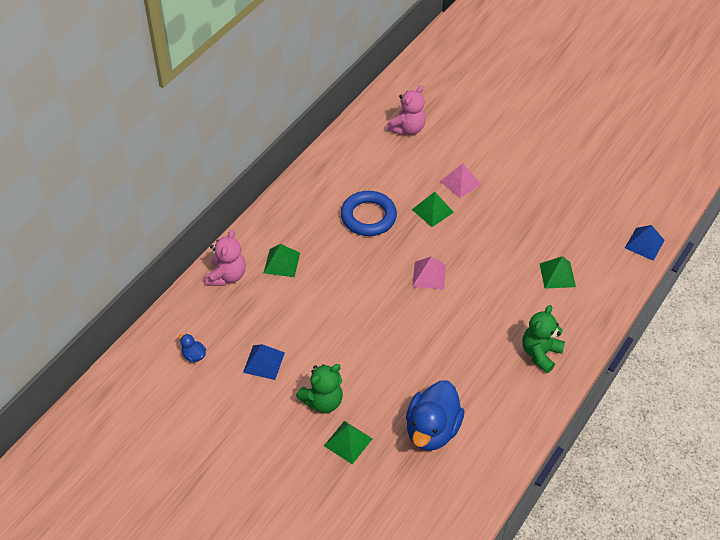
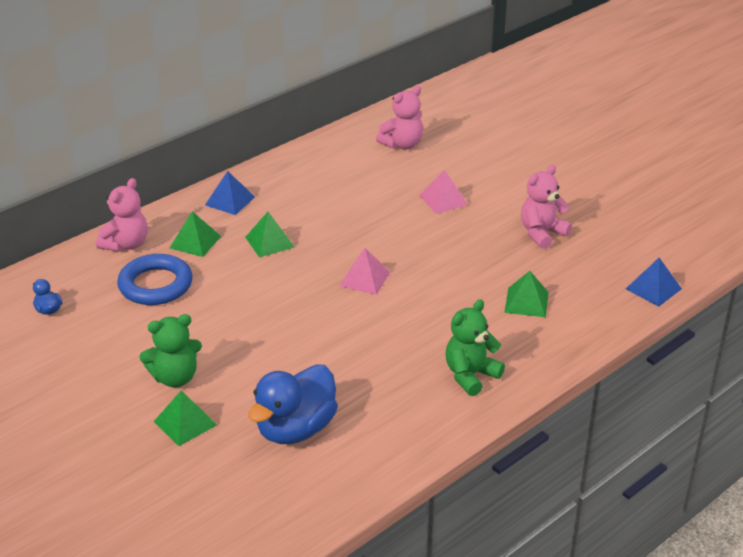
camera: 15 degrees right, 15 degrees down
(264, 362) = (125, 329): blue pyramid -> blue pyramid (230, 201)
(368, 217) = (318, 215): blue ring -> blue ring (155, 285)
(432, 211) = (397, 220): green pyramid -> green pyramid (269, 242)
(546, 204) = (542, 233): none -> pink teddy bear

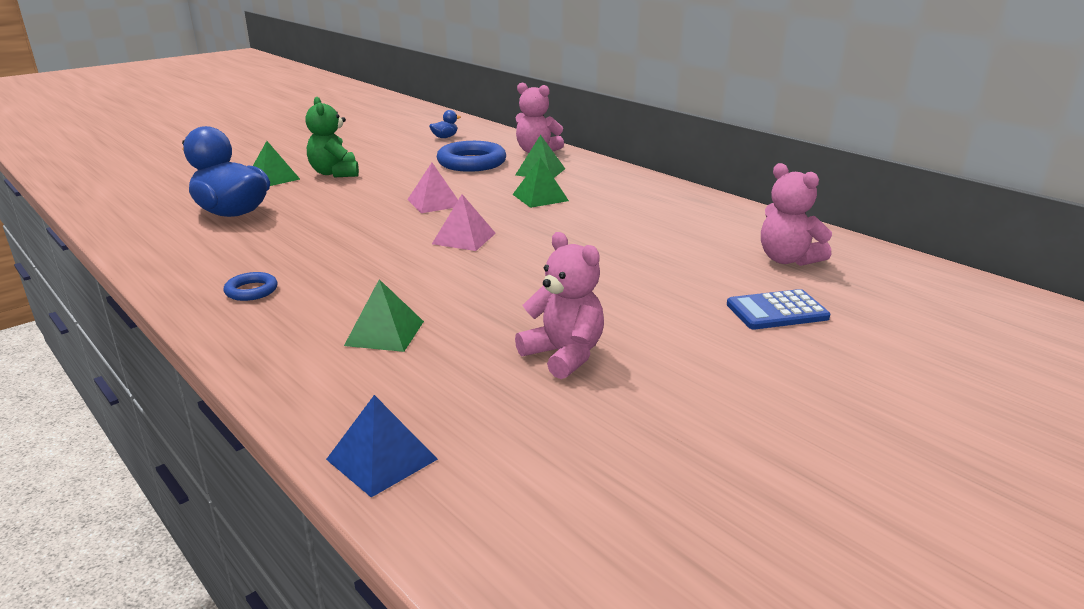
camera: 90 degrees right, 10 degrees down
(230, 201) = (617, 181): blue pyramid -> none
(443, 200) = (647, 283): pink pyramid -> pink pyramid (434, 203)
(470, 375) = (251, 291): green teddy bear -> blue ring
(477, 159) = (777, 311): none -> blue calculator

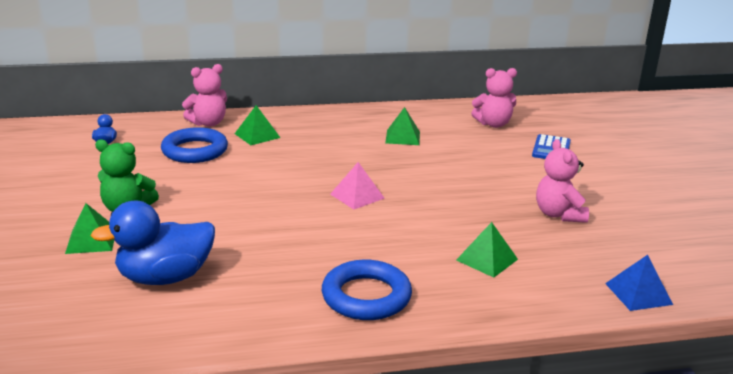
camera: 60 degrees left, 0 degrees up
(251, 291) = (366, 296): blue ring -> blue ring, size x2.01
(434, 203) = (269, 187): pink pyramid -> none
(540, 197) = (311, 151): green pyramid -> green pyramid (402, 137)
(564, 355) = (558, 214): pink teddy bear -> pink teddy bear turned 90 degrees counterclockwise

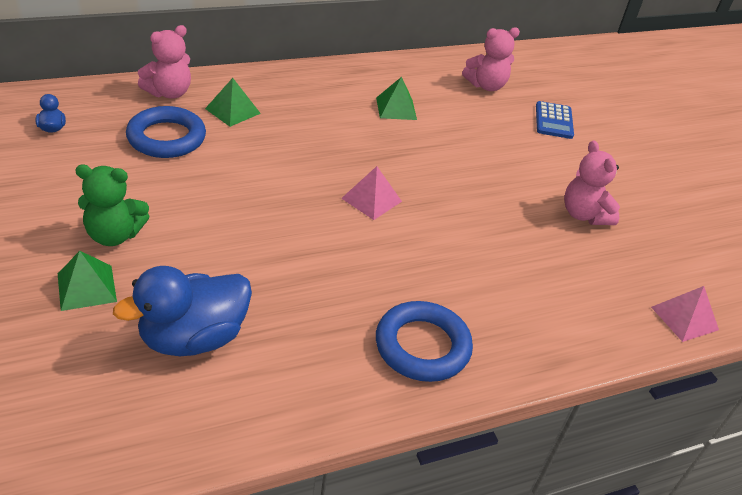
camera: 15 degrees left, 15 degrees up
(487, 259) = (530, 283): green pyramid -> none
(638, 293) = (684, 318): blue pyramid -> pink pyramid

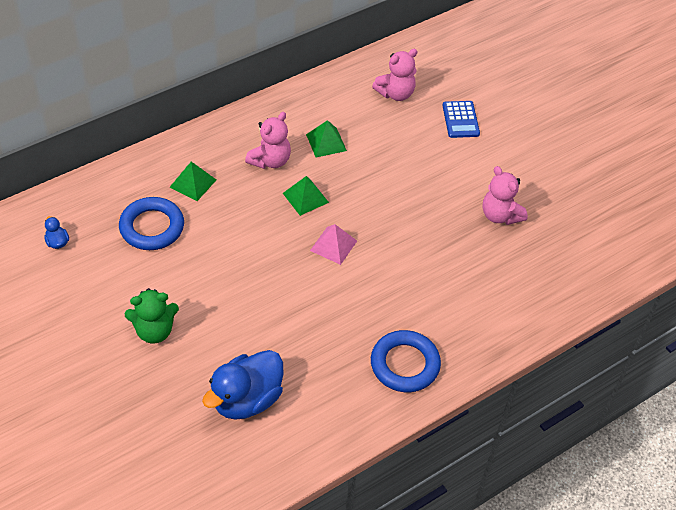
camera: 10 degrees left, 10 degrees up
(87, 287) = (156, 380): green pyramid -> green pyramid (305, 197)
(169, 93) = (133, 178): pink teddy bear -> pink teddy bear (270, 161)
(684, 318) = (585, 292): pink pyramid -> none

